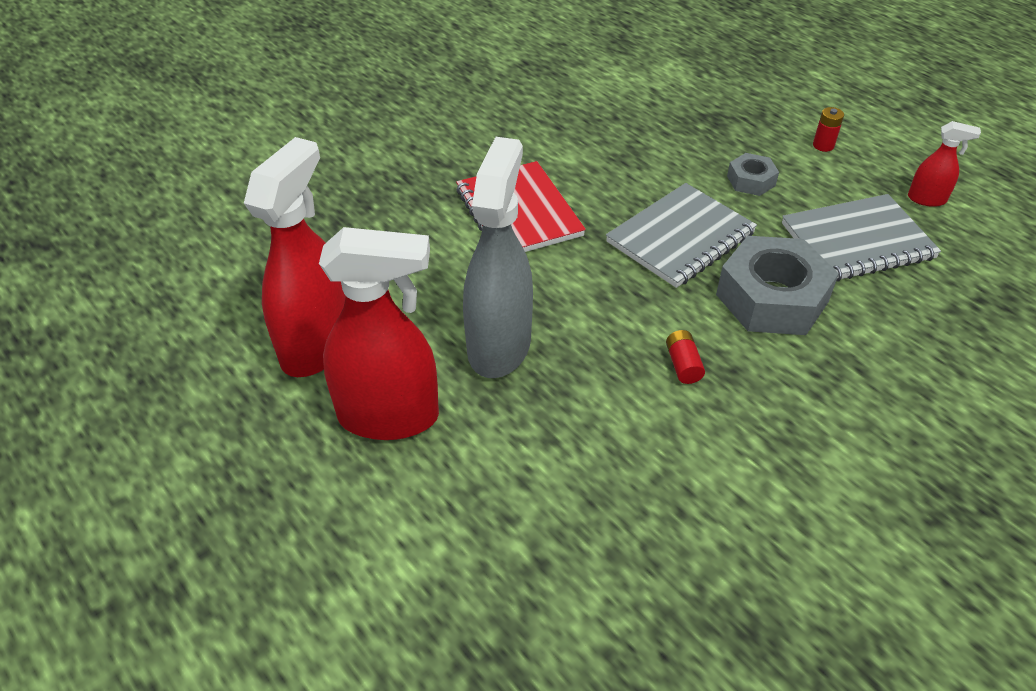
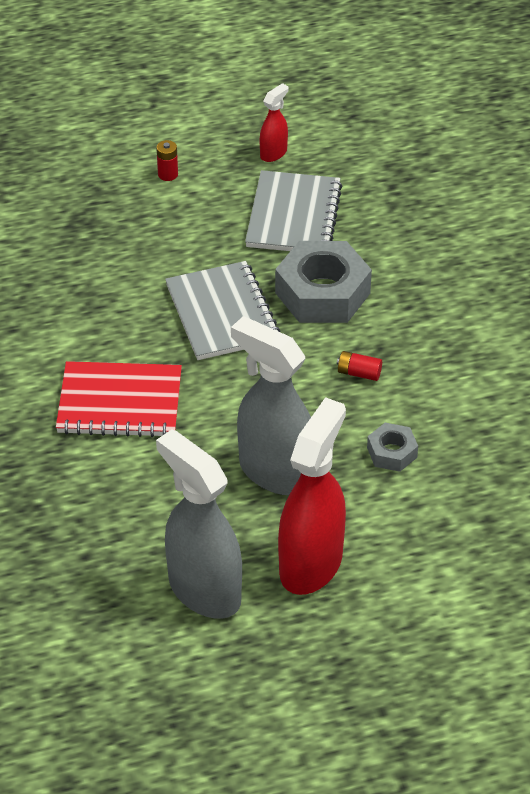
camera: 65 degrees left, 0 degrees up
(317, 346) = (204, 590): red spray bottle -> grey spray bottle
(751, 181) = (181, 239): grey nut -> grey nut (392, 452)

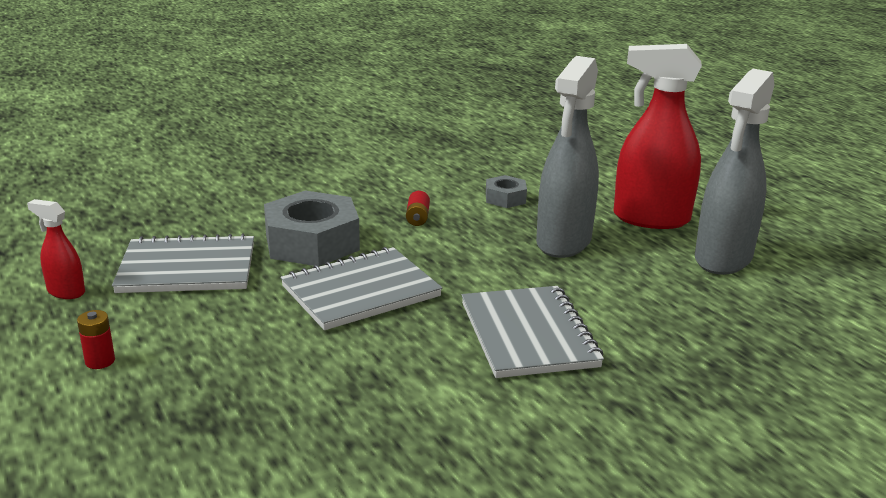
camera: 105 degrees left, 20 degrees down
(120, 403) = (528, 335): red notebook -> grey notebook

